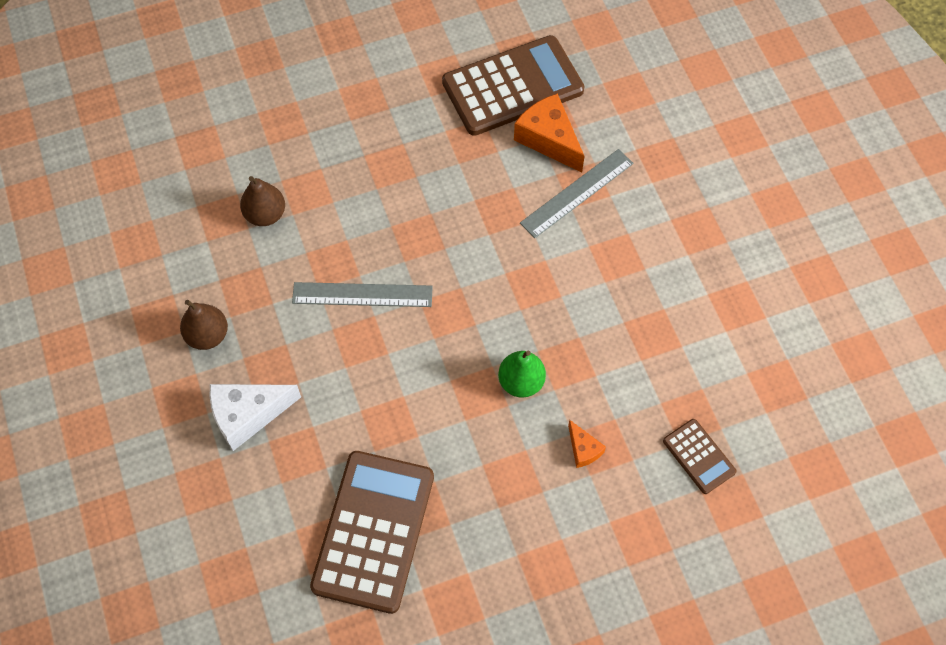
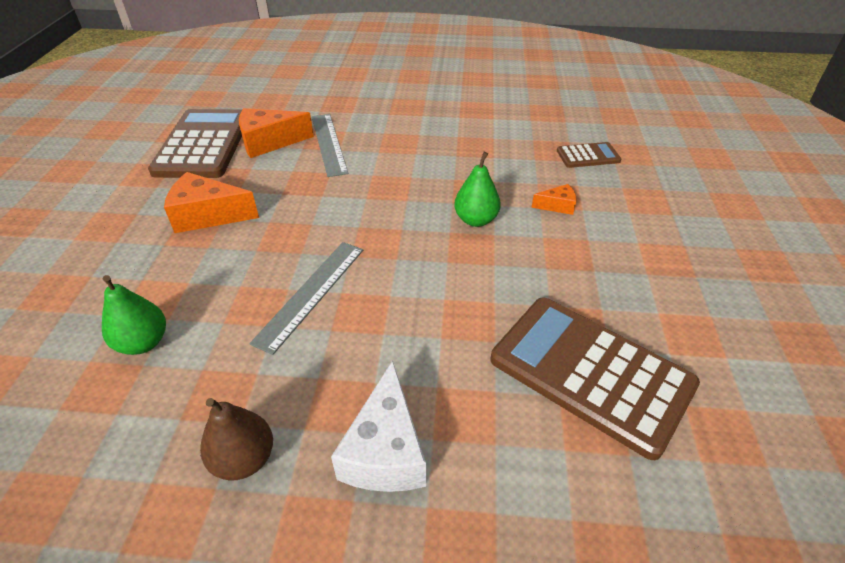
camera: 65 degrees left, 20 degrees down
(265, 214) = (143, 342): brown pear -> green pear
(414, 162) = (208, 215): none -> orange cheese

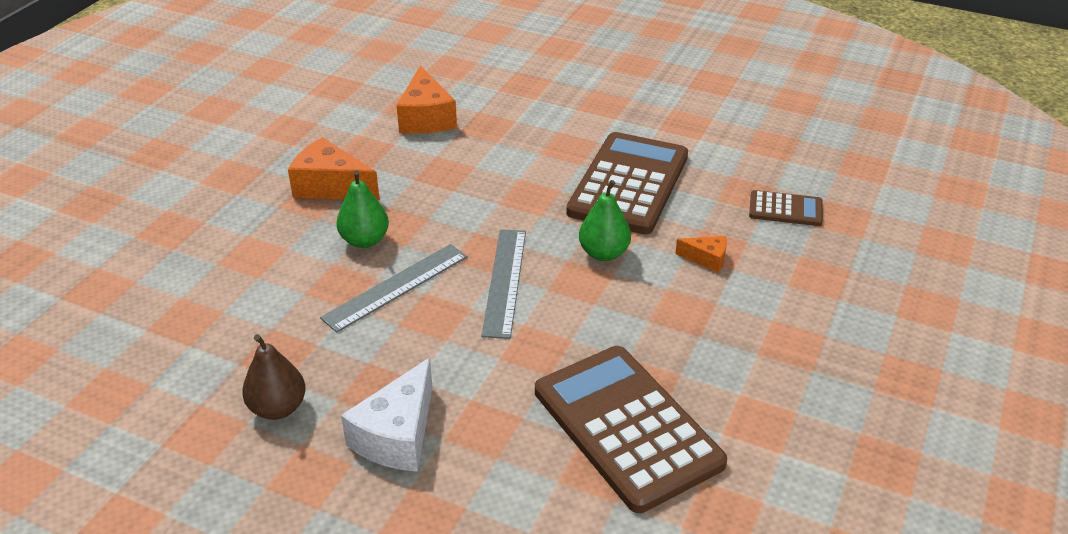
camera: 20 degrees right, 5 degrees down
(143, 342) = (230, 293): green pear -> green pear (364, 240)
(203, 144) = (356, 107): brown calculator -> brown calculator (629, 184)
(269, 142) = (426, 118): orange cheese -> orange cheese turned 105 degrees counterclockwise
(328, 143) = (489, 132): grey ruler -> grey ruler (504, 281)

